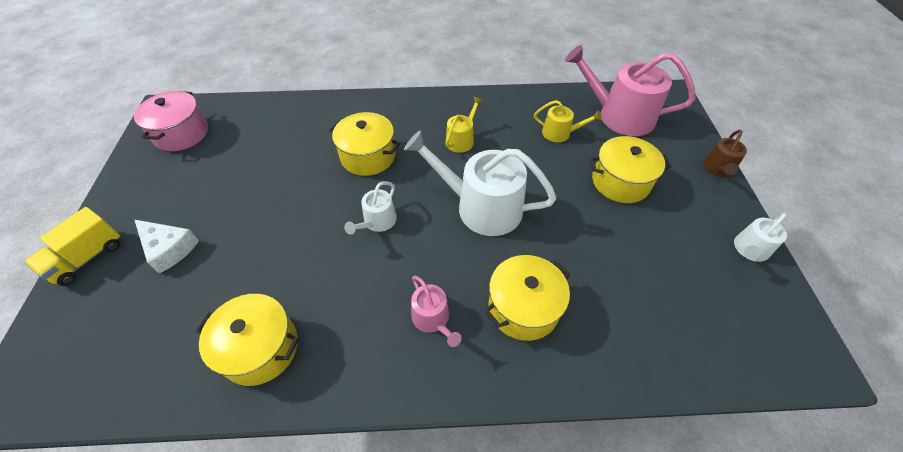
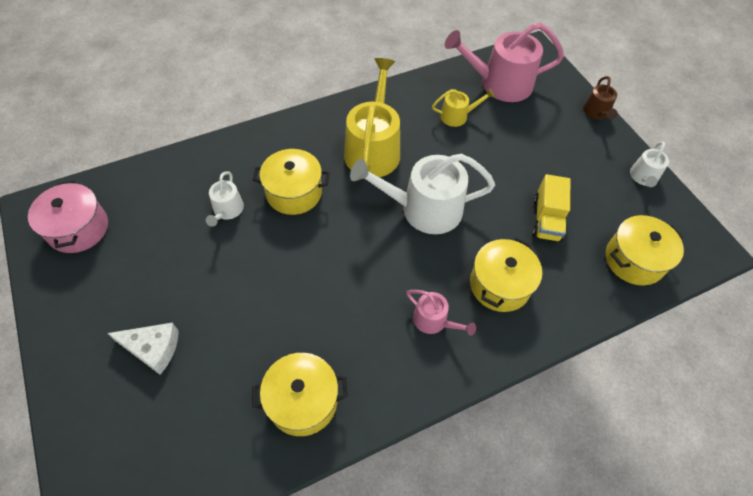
camera: 25 degrees left, 5 degrees up
(87, 258) = (72, 388): yellow truck -> yellow truck (546, 219)
(377, 222) = (340, 253): white watering can -> white watering can (227, 210)
(461, 139) = (373, 148): yellow watering can -> yellow watering can, size x2.00
(620, 182) = (527, 148): yellow pot -> yellow pot (634, 260)

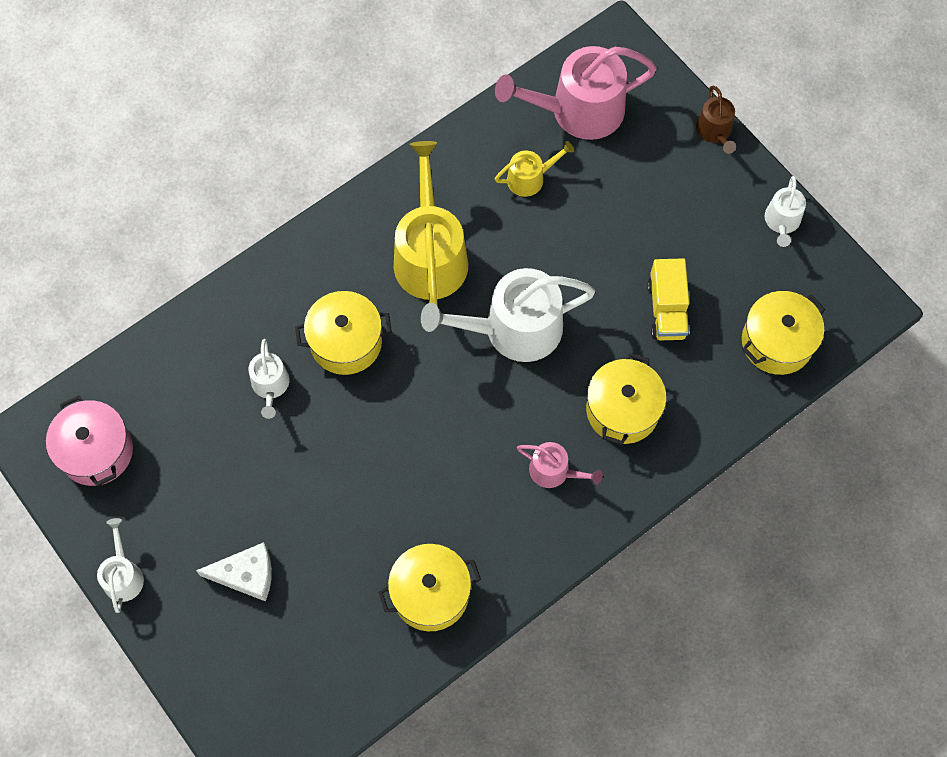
camera: 10 degrees left, 10 degrees up
(54, 326) = (123, 575): none -> white watering can

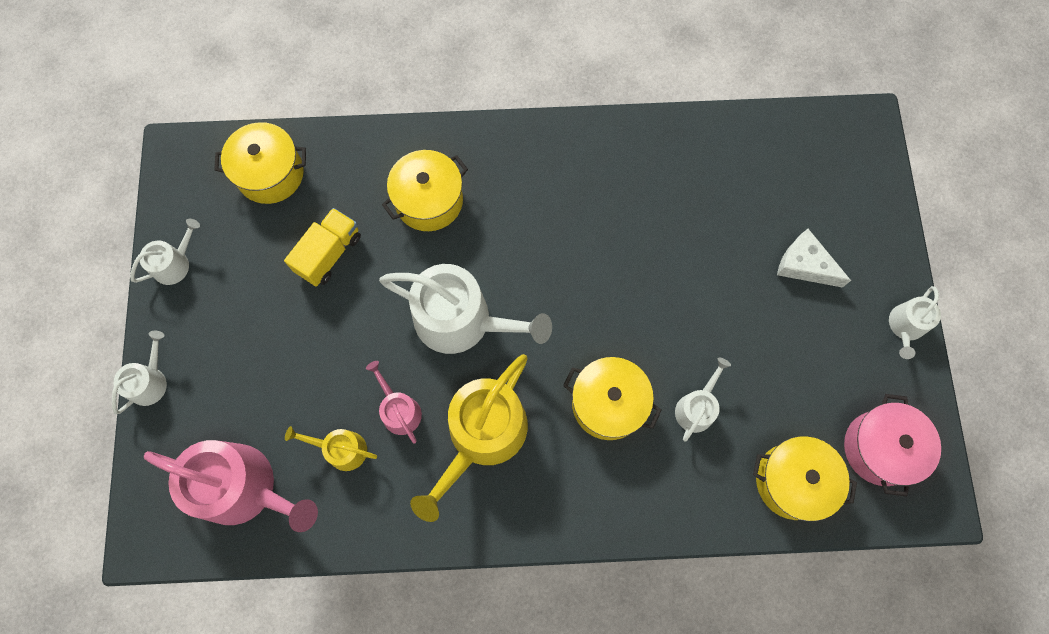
camera: 145 degrees left, 5 degrees up
(430, 593) = (671, 164): yellow pot -> yellow pot (792, 481)
(554, 471) = (516, 190): pink watering can -> pink watering can (399, 410)
(715, 131) = (150, 381): brown watering can -> white watering can

